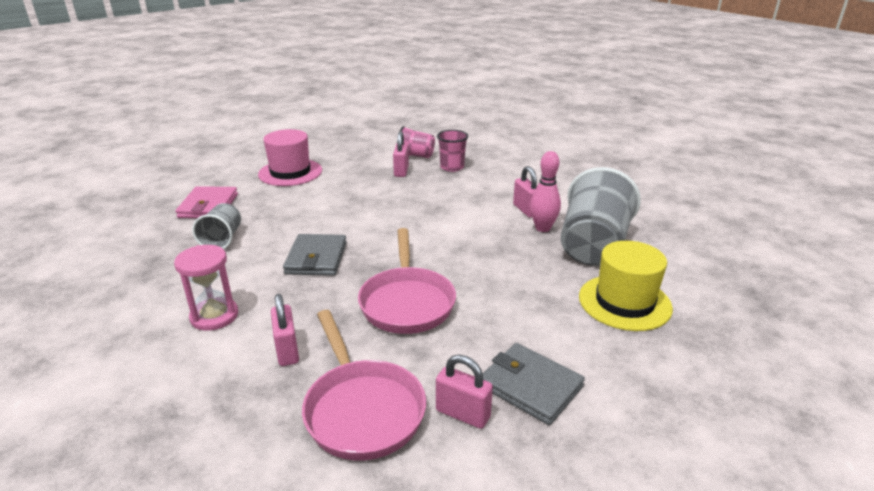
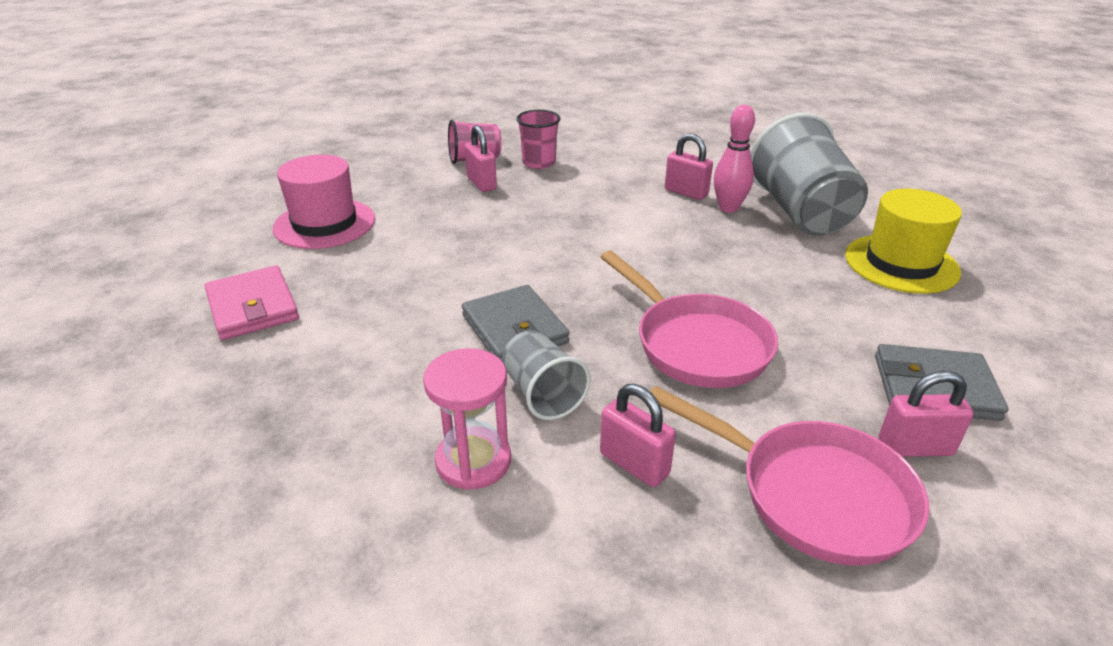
camera: 30 degrees left, 5 degrees up
(222, 239) = (341, 349): grey cup -> grey cup (543, 394)

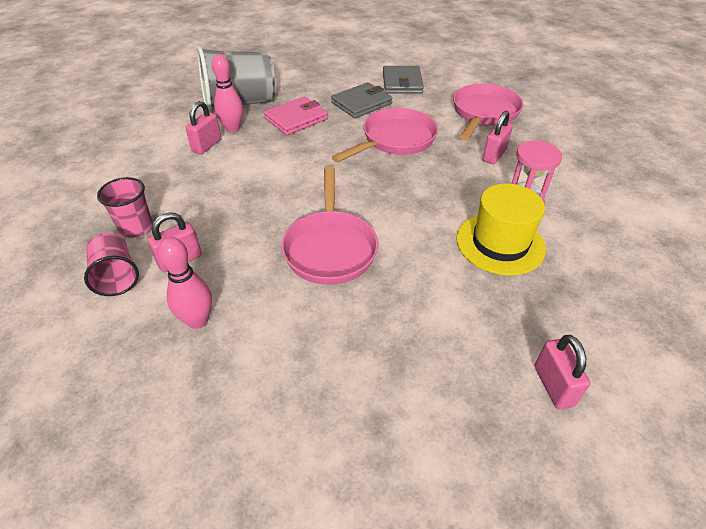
camera: 100 degrees left, 10 degrees up
(253, 307) = (432, 364): pink wallet -> pink wallet (296, 119)
(324, 224) = (272, 364): pink hat -> none
(399, 192) = (198, 320): none -> pink bowling pin
(457, 262) = (330, 248): none -> pink pan
(514, 329) = (406, 206): grey wallet -> grey wallet (361, 103)
(543, 394) = (461, 187): grey cup -> none
(901, 263) = (297, 79): yellow hat -> yellow hat (500, 243)
(915, 448) = (444, 91): pink padlock -> pink padlock (553, 386)

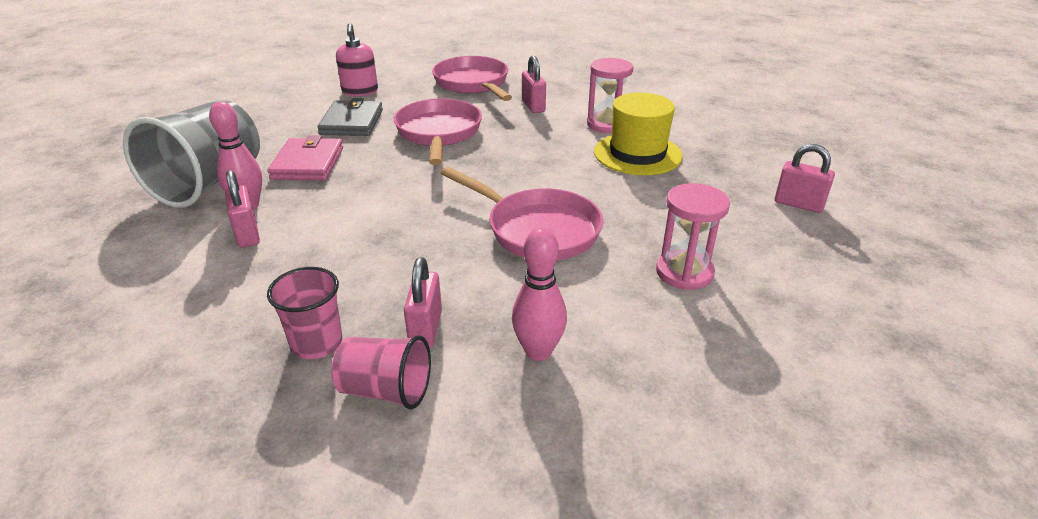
camera: 50 degrees left, 10 degrees down
(357, 353) = (684, 272): none -> pink hourglass
(402, 83) = (360, 92): grey wallet -> pink soap dispenser

